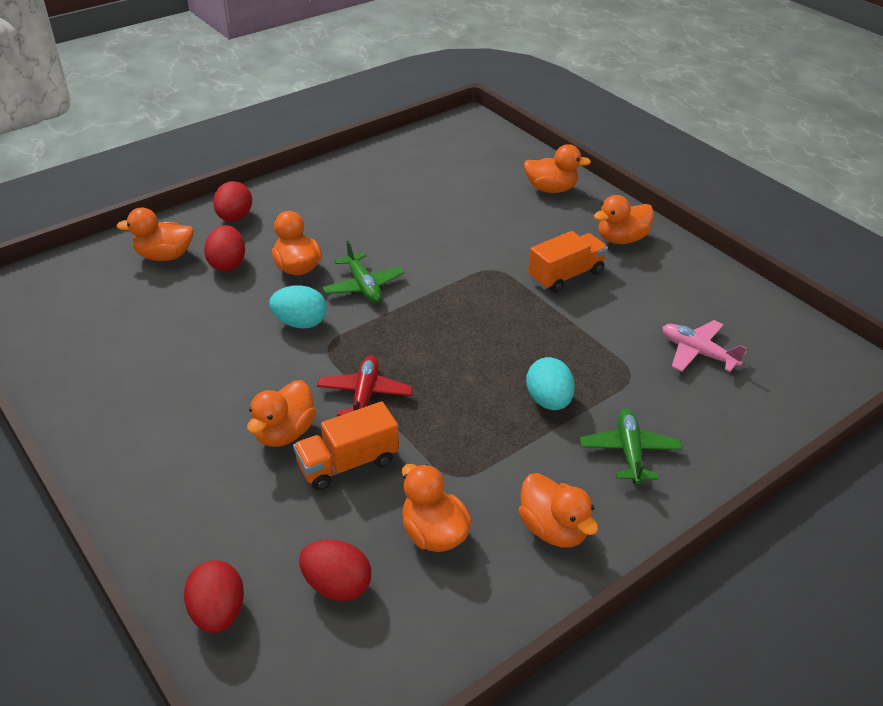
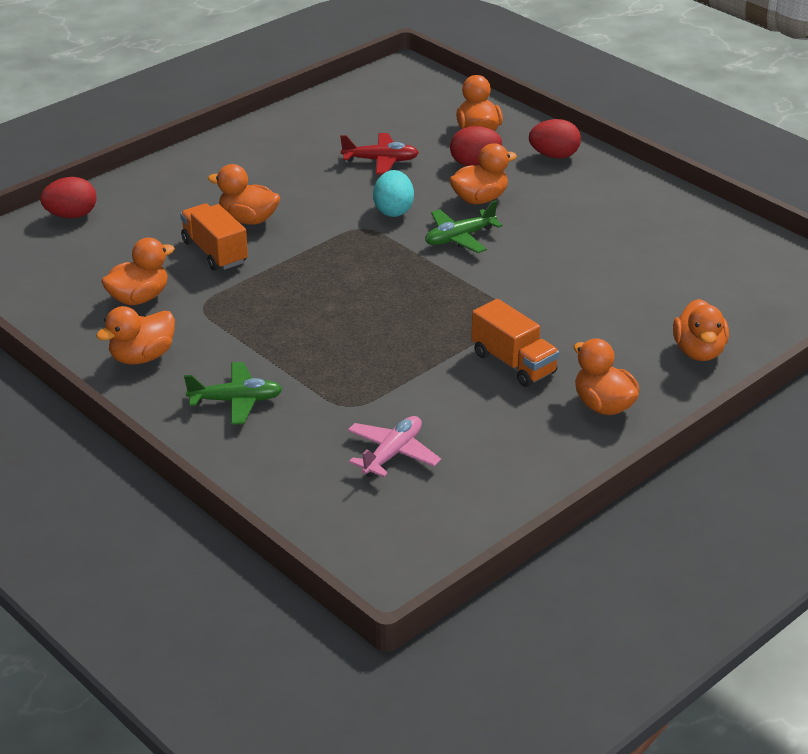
camera: 85 degrees right, 5 degrees down
(337, 585) = (91, 259): red egg -> none
(365, 395) = (299, 253): red plane -> red plane (380, 161)
(548, 401) = (302, 353): turquoise egg -> none

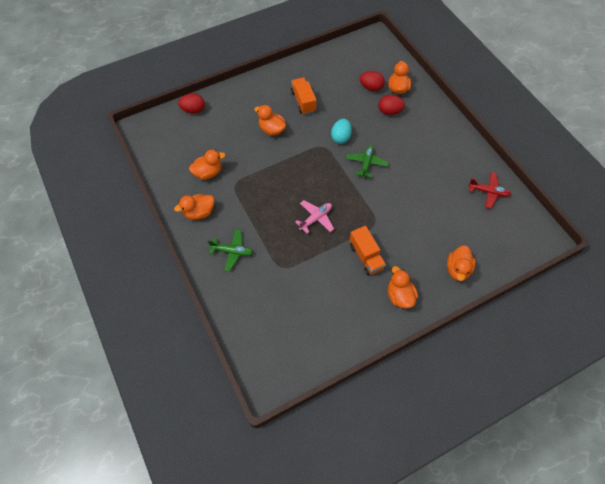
camera: 15 degrees right, 25 degrees up
(215, 252) = (250, 149): orange truck -> orange truck (303, 101)
(380, 161) = (345, 101): red plane -> red plane (488, 192)
(392, 454) = (292, 304): pink plane -> pink plane (316, 218)
(459, 238) = (366, 163): green plane -> green plane turned 120 degrees clockwise
(480, 199) = (384, 138): orange duck -> none
(554, 156) = (430, 114): red egg -> red egg (371, 87)

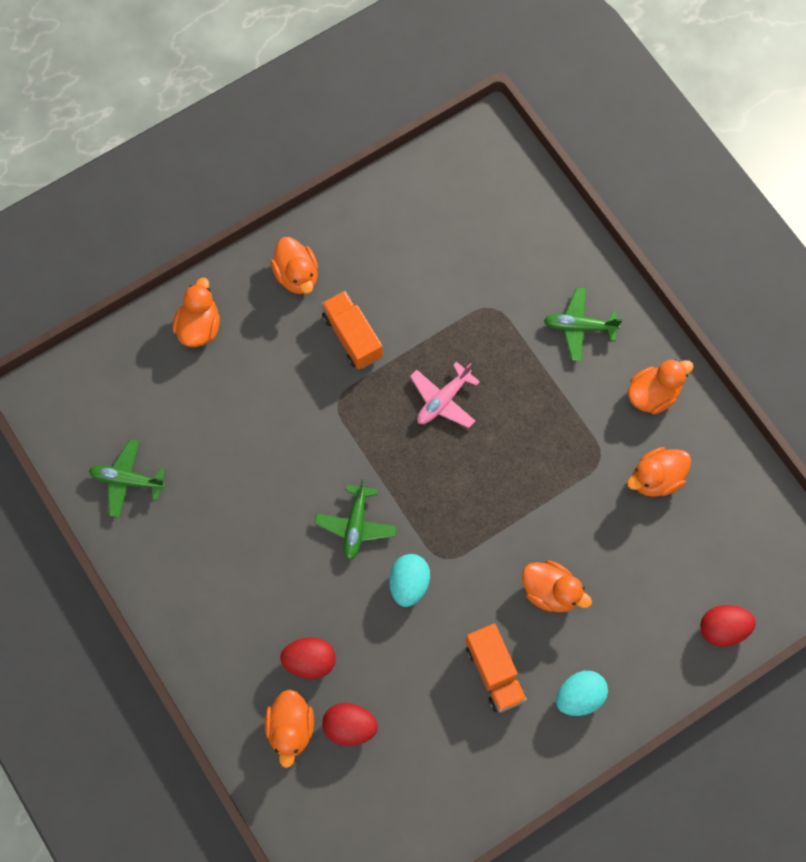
camera: 175 degrees right, 10 degrees up
(266, 91) = (579, 696): none -> turquoise egg
(488, 192) = (127, 480): red plane -> green plane

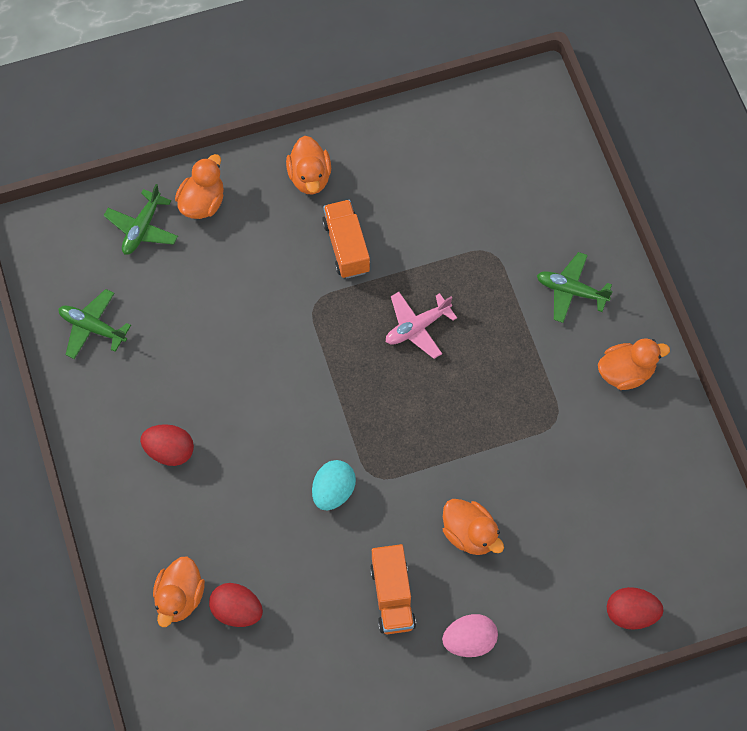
camera: 15 degrees right, 5 degrees down
(310, 661) = (216, 539): red egg -> red egg (169, 451)
(356, 525) = (298, 424): green plane -> green plane (142, 228)
(579, 696) = (469, 641): turquoise egg -> pink egg
(656, 478) = (606, 453): orange duck -> none

